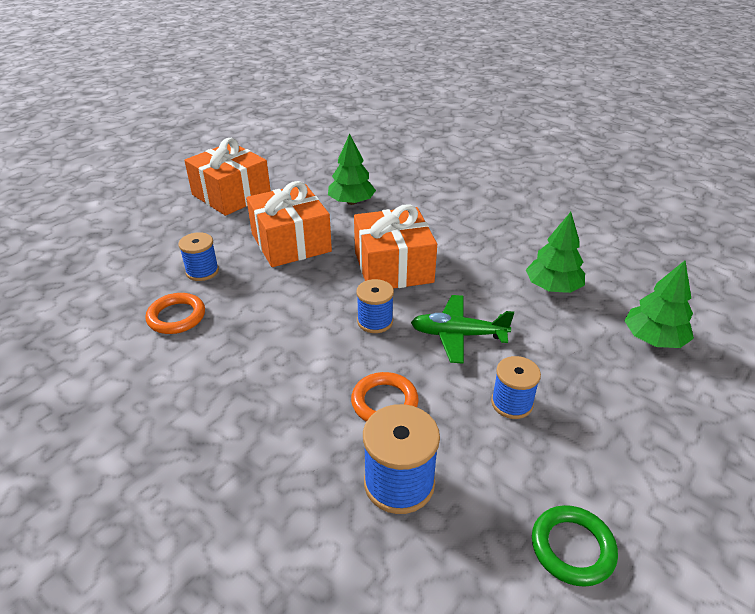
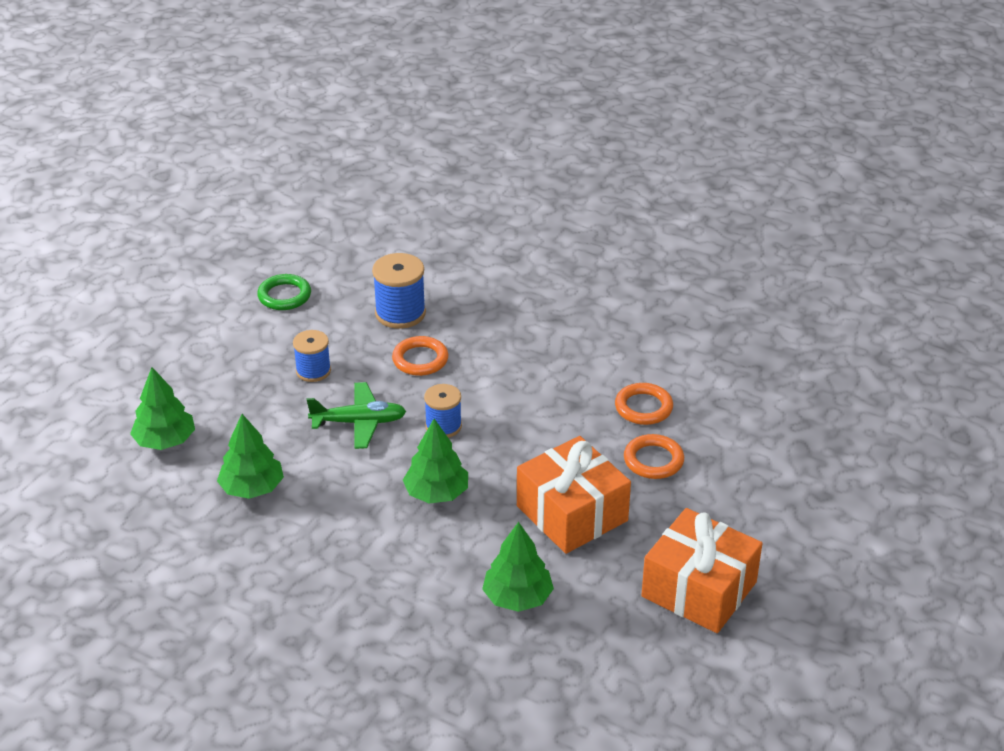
camera: 170 degrees right, 0 degrees up
(202, 271) = (653, 460): blue spool -> orange ring
(393, 267) = (436, 493): orange gift -> green tree

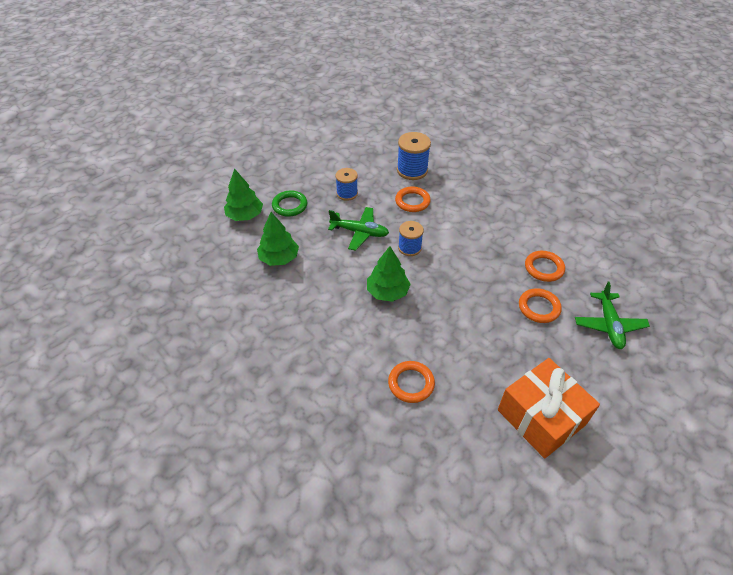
camera: 20 degrees right, 10 degrees up
(284, 296) = (350, 145): green ring -> green ring (290, 206)
(517, 597) = (411, 383): green tree -> orange ring
(572, 513) = (470, 331): orange gift -> none
(751, 458) = (609, 325): none -> green plane

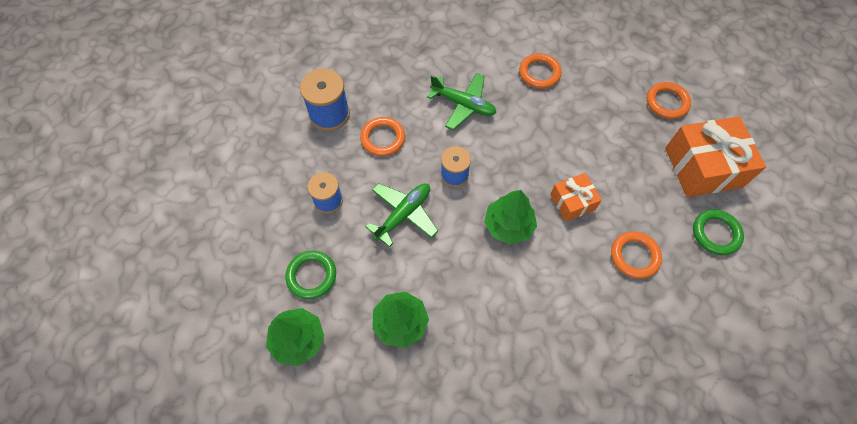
camera: 65 degrees left, 15 degrees up
(434, 326) = (572, 202): none -> orange gift
(474, 444) = (715, 233): none -> green ring
(539, 307) = (585, 104): orange ring -> orange ring (667, 102)
(609, 325) = (625, 63): green plane -> green plane (463, 105)

